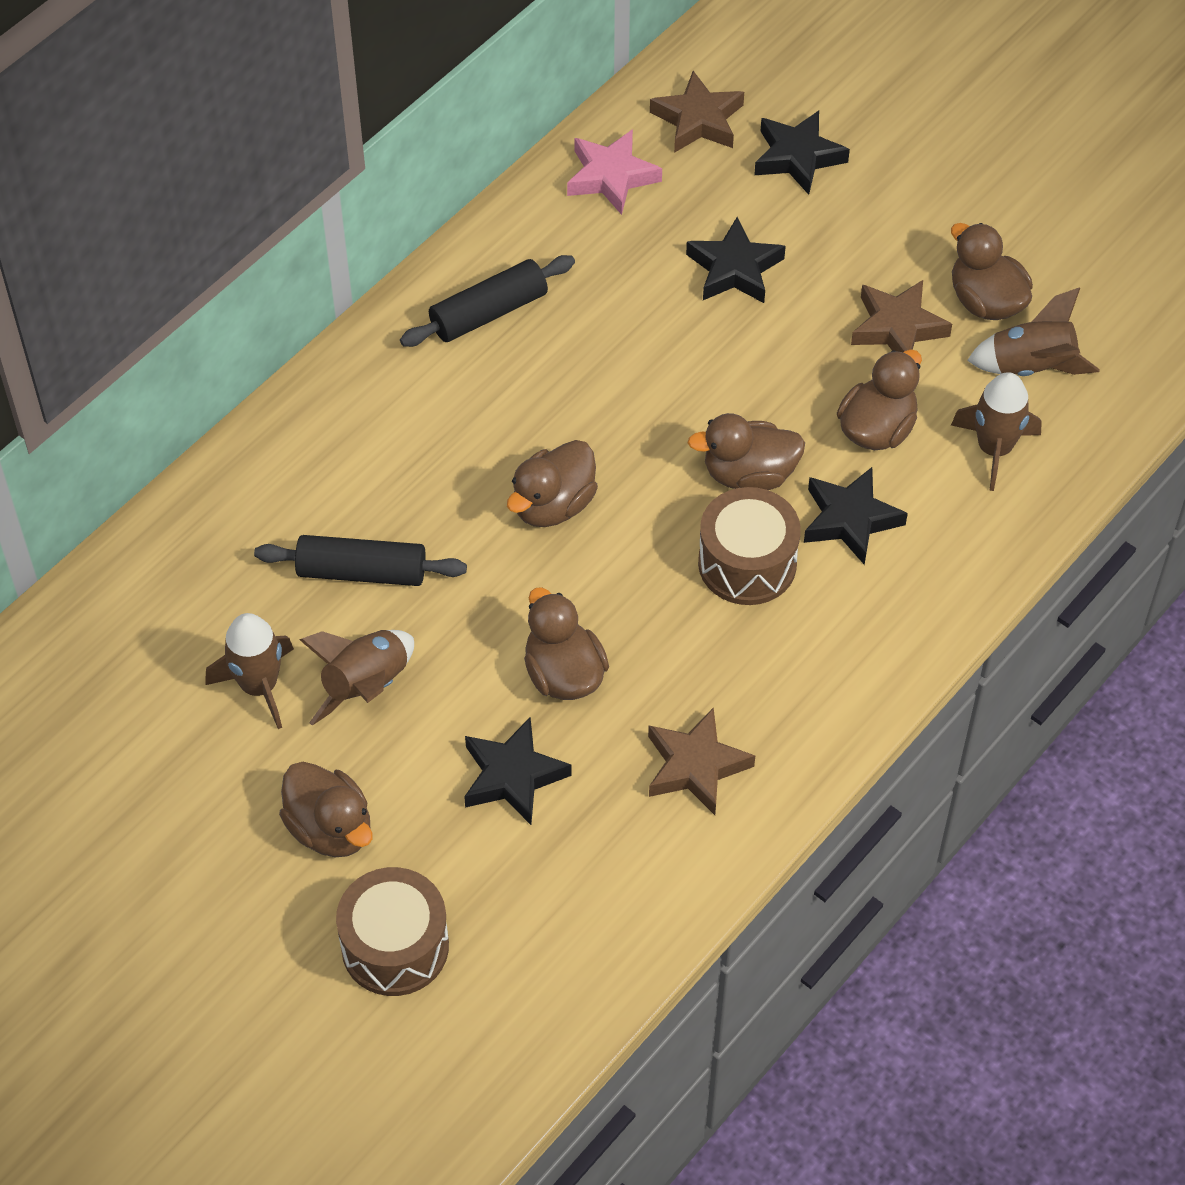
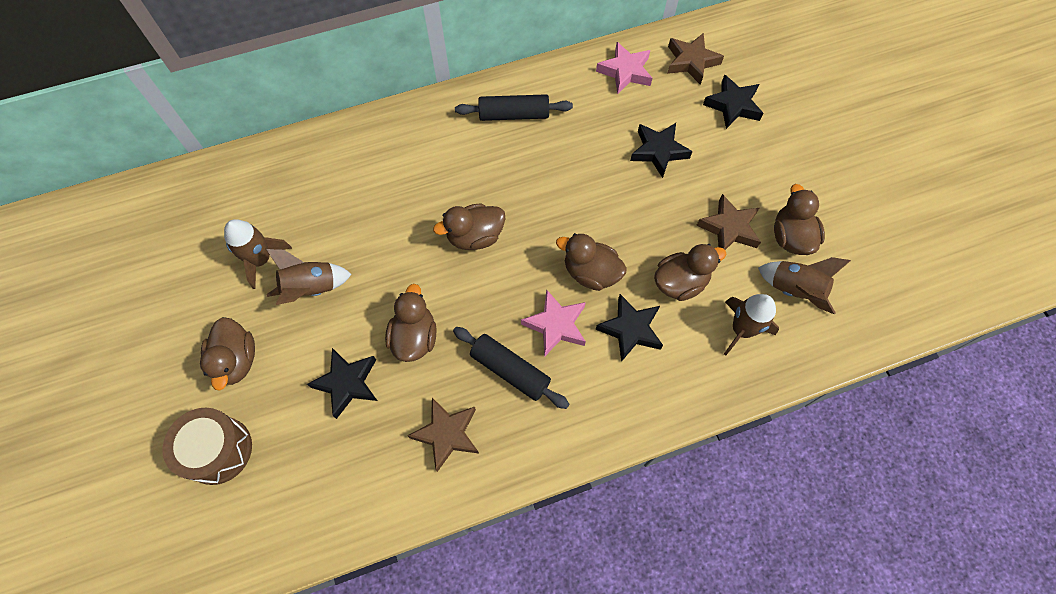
camera: 30 degrees right, 10 degrees up
(362, 572) = (354, 223): black rolling pin -> black rolling pin (510, 370)
(747, 563) = (556, 325): brown drum -> pink star

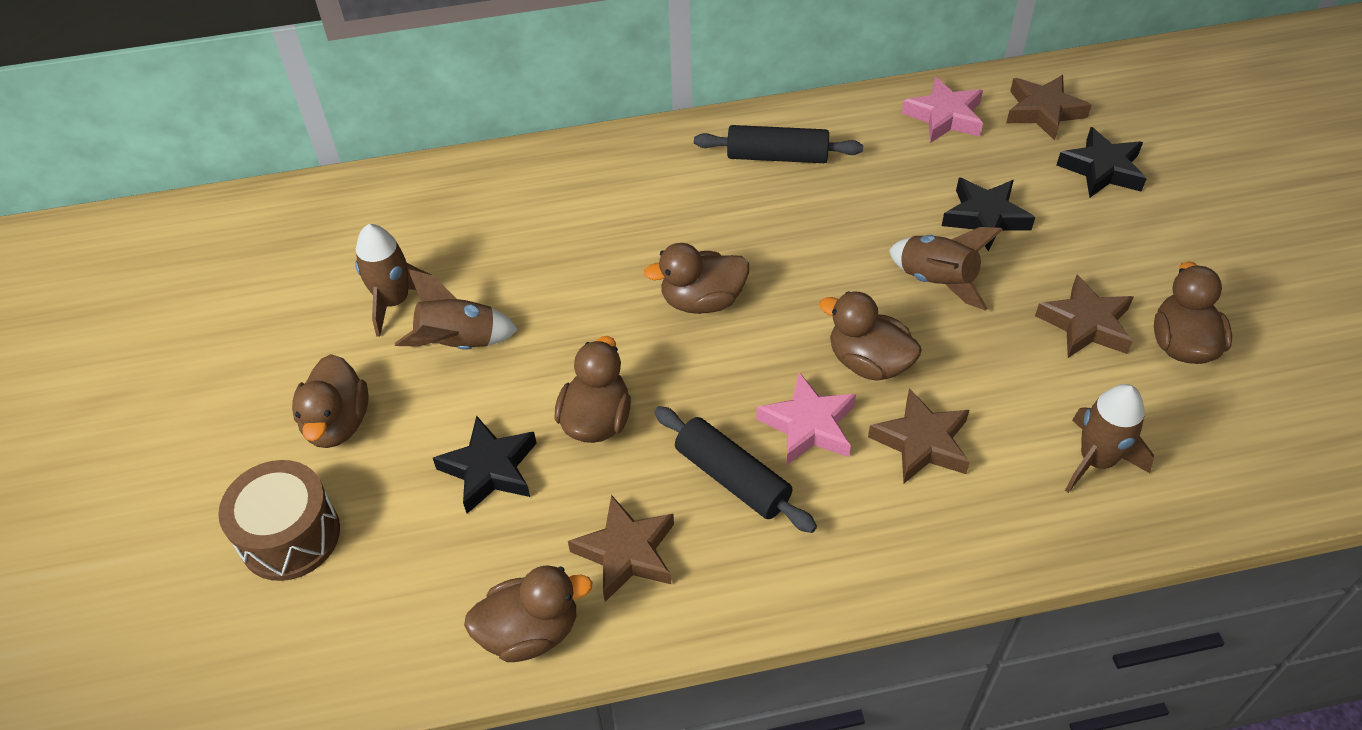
camera: 10 degrees right, 15 degrees down
(630, 329) = (921, 442): black star -> brown star
(680, 282) = (1004, 388): brown duck -> brown duck (530, 632)
(794, 290) = (1184, 415): brown rocket -> brown rocket (937, 281)

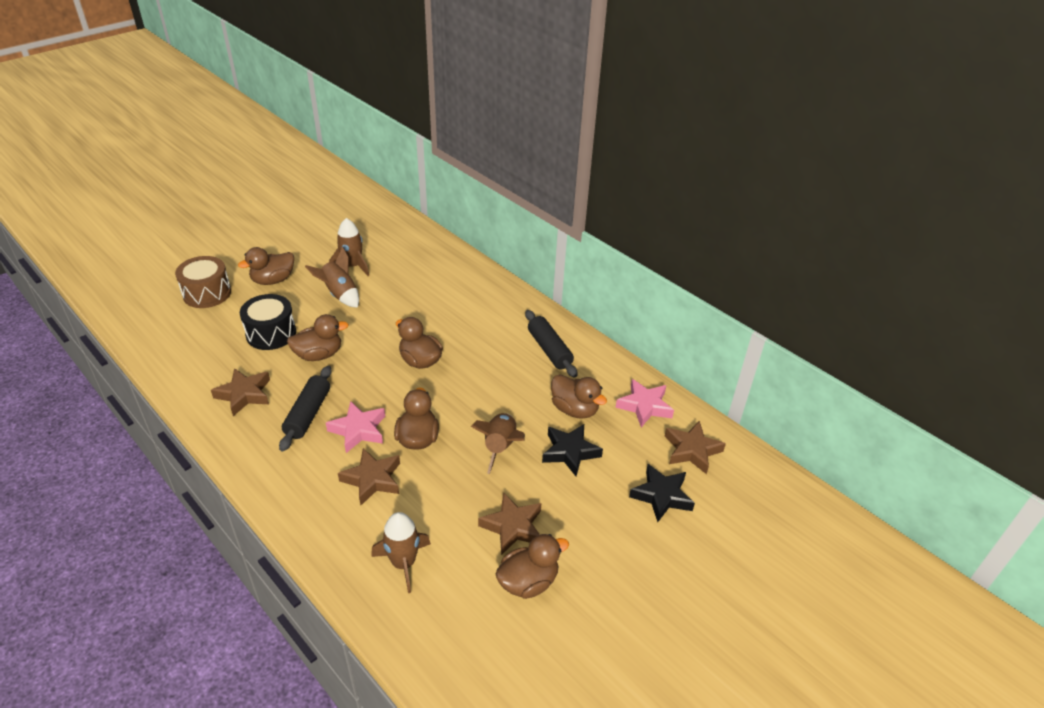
camera: 55 degrees right, 10 degrees down
(490, 469) = (271, 333): black star -> black drum
(530, 632) = (187, 381): brown duck -> brown duck (574, 409)

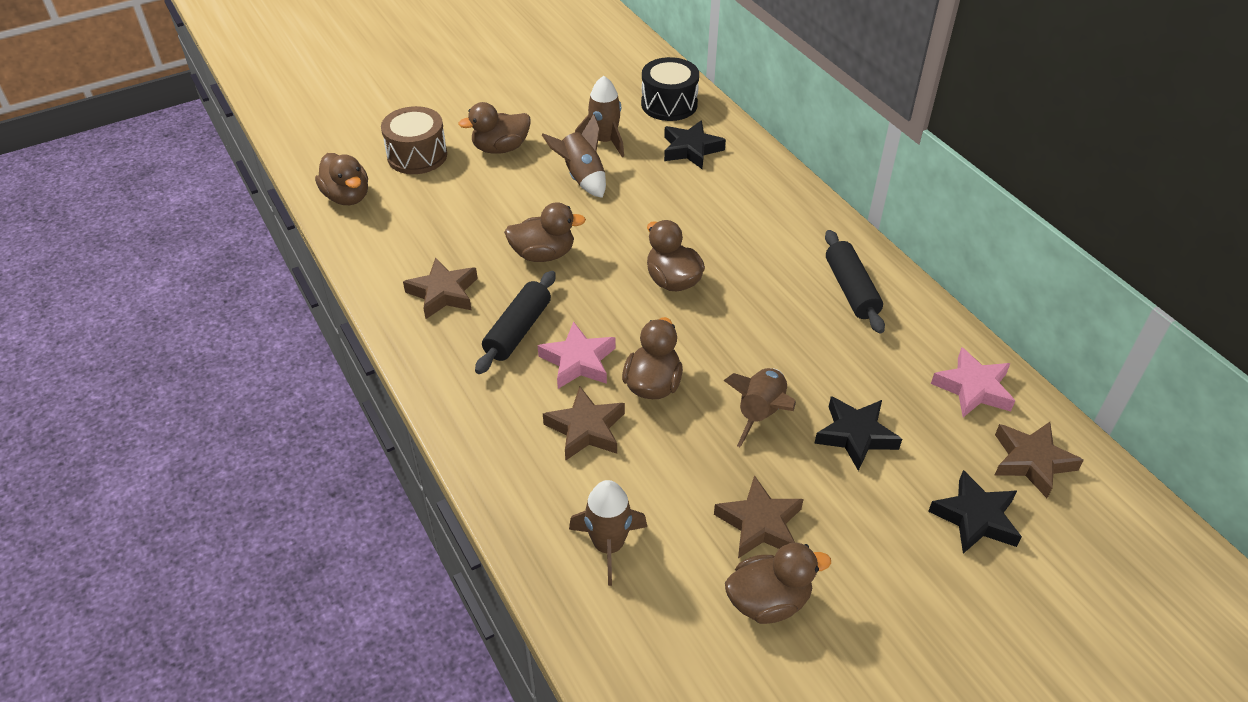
camera: 15 degrees right, 5 degrees up
(271, 333) = (488, 218): black drum -> black drum (669, 104)
(418, 265) = (691, 149): none -> black star
(574, 409) = (872, 378): brown duck -> brown duck (347, 197)

